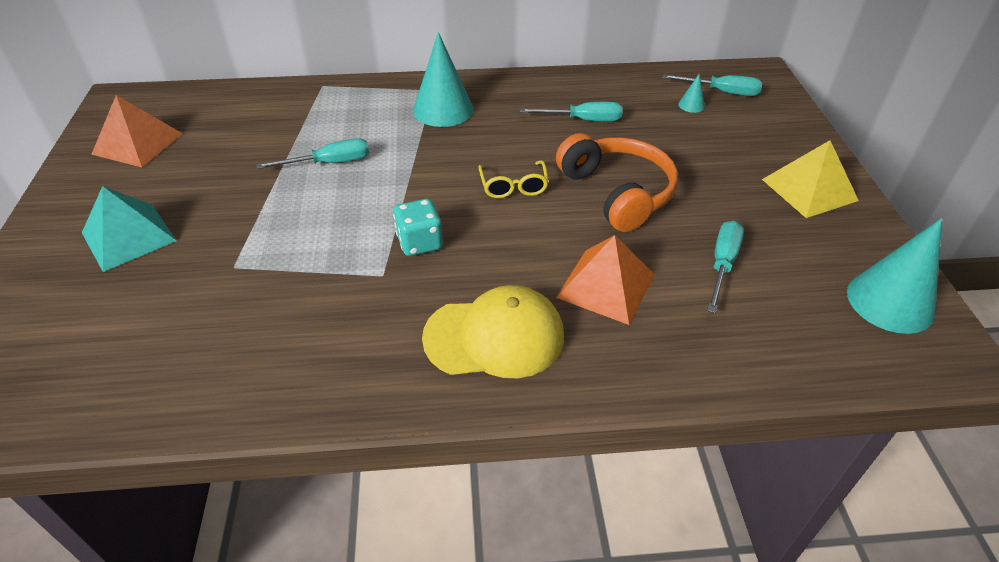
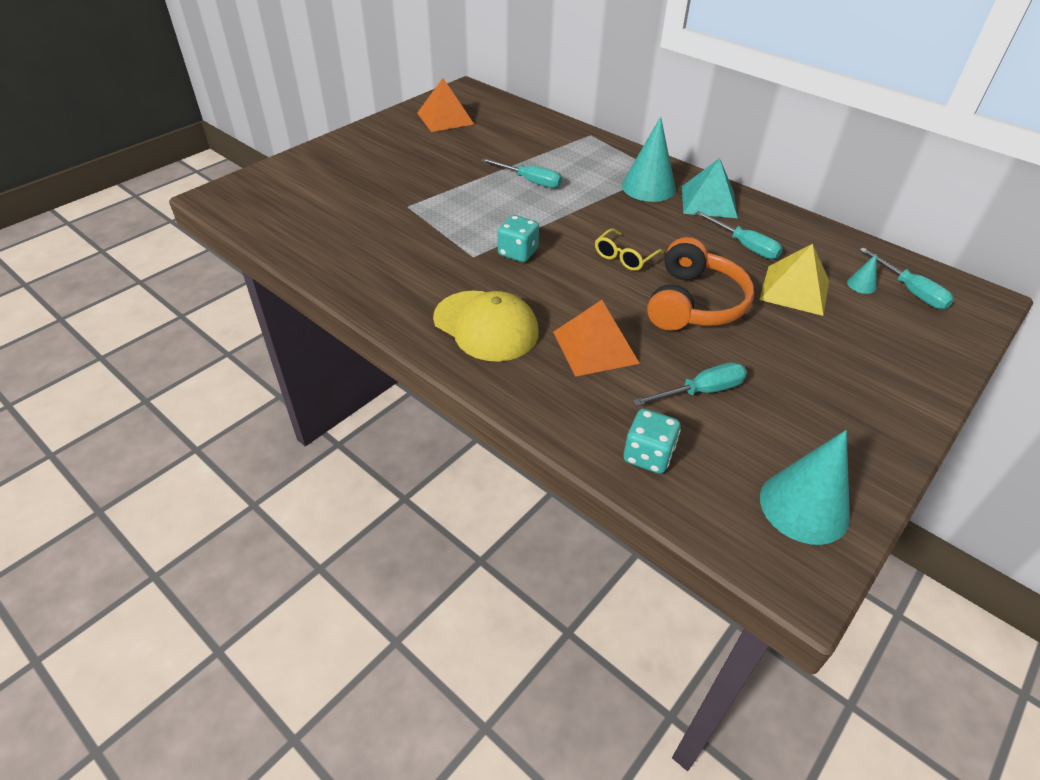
camera: 45 degrees right, 0 degrees up
(129, 236) = (381, 163): turquoise pyramid -> turquoise pyramid (709, 201)
(767, 348) = (648, 455): none -> turquoise dice
(809, 190) = (869, 398): yellow pyramid -> yellow pyramid (794, 290)

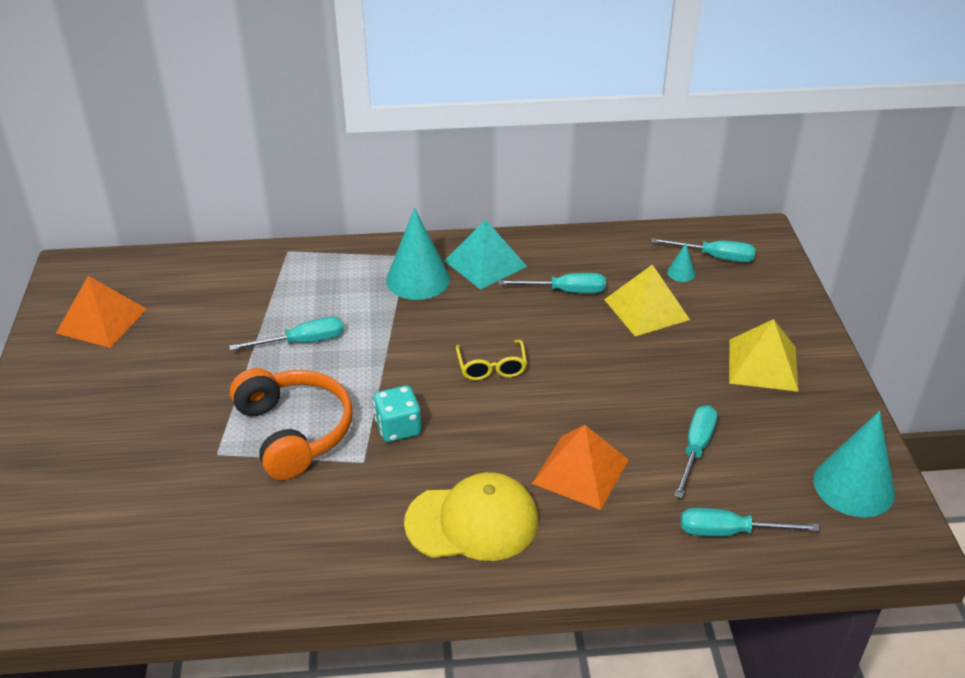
camera: 45 degrees left, 5 degrees down
(648, 455) = (729, 532): turquoise dice -> turquoise screwdriver
(694, 303) = (597, 374): orange headphones -> orange headphones (294, 432)
(845, 379) = (763, 364): none -> yellow pyramid

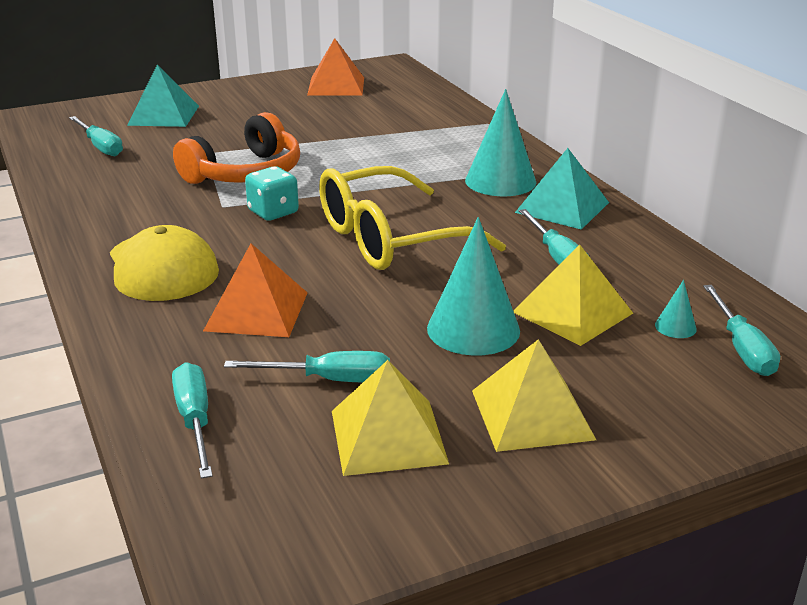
camera: 70 degrees right, 10 degrees down
(71, 474) = (163, 115): none -> turquoise pyramid
(302, 342) = (364, 153): turquoise screwdriver -> turquoise screwdriver (100, 147)
(491, 367) = (391, 239): yellow glasses -> yellow glasses, size x2.19
(772, 435) = (388, 436): none -> yellow pyramid
(853, 486) = (320, 521): turquoise cone -> turquoise cone (473, 329)

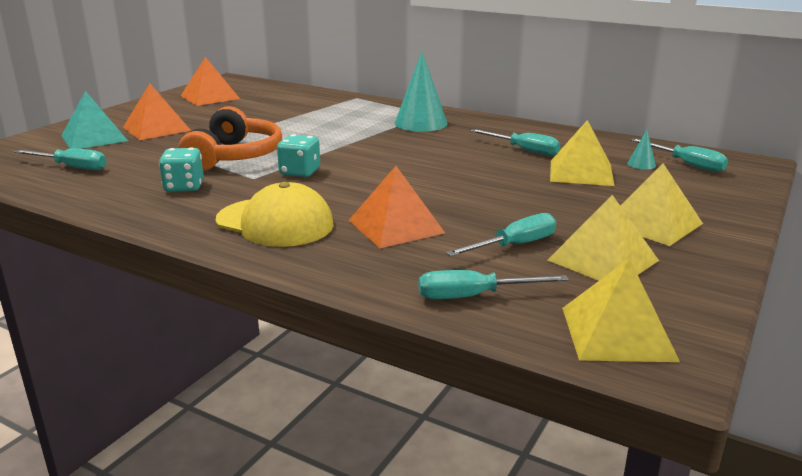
camera: 35 degrees left, 5 degrees down
(151, 198) = (184, 187): none -> turquoise dice
(195, 420) = (473, 296): turquoise screwdriver -> turquoise screwdriver turned 45 degrees counterclockwise
(229, 117) = (156, 128): none -> orange pyramid
(252, 524) = (617, 333): none -> yellow pyramid
(391, 239) = (410, 166): yellow glasses -> none
(473, 329) = (546, 195): turquoise cone -> none
(562, 207) = (481, 127): turquoise pyramid -> none

